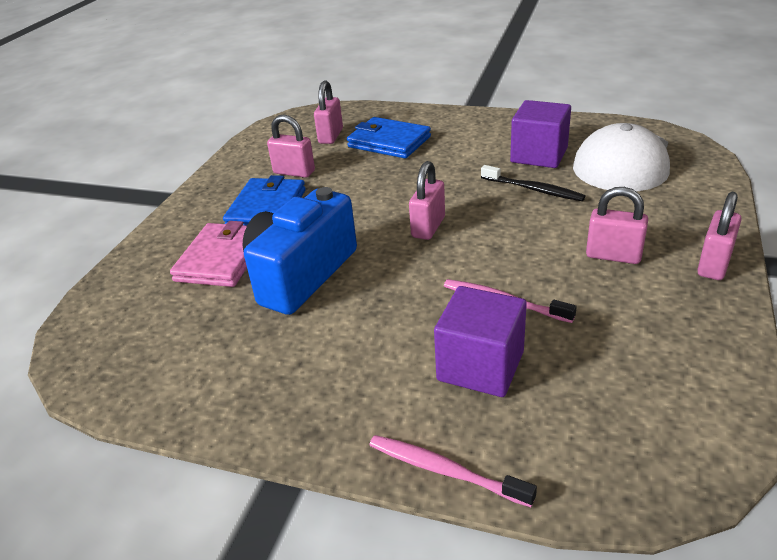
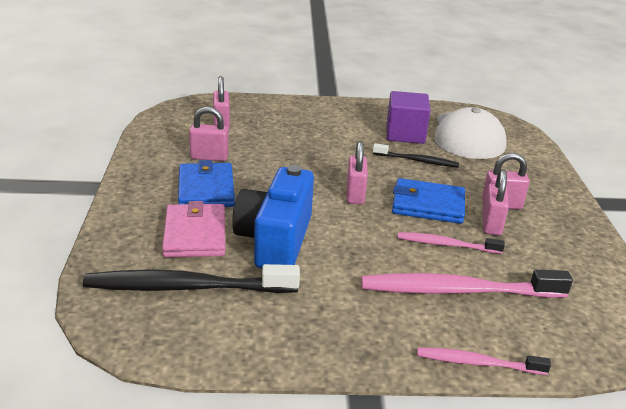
camera: 25 degrees left, 5 degrees down
(173, 318) = (187, 287): none -> black toothbrush
(389, 142) = (277, 128): blue wallet -> blue wallet (428, 205)
(480, 366) = (458, 291): purple cube -> pink toothbrush
(713, 265) = (568, 205): pink padlock -> pink padlock (491, 224)

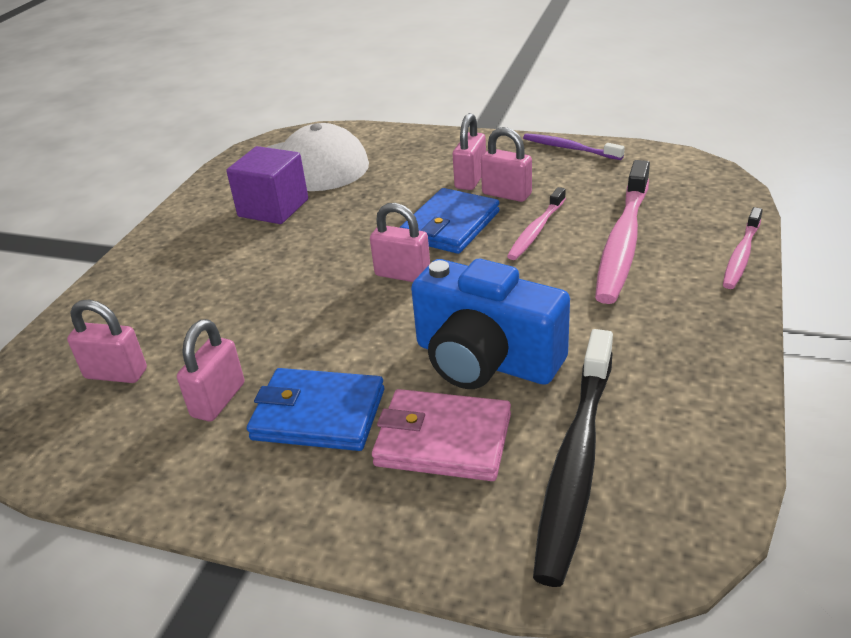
camera: 65 degrees left, 5 degrees up
(417, 161) = (345, 213): black toothbrush -> none
(597, 249) = (569, 148): none -> purple toothbrush

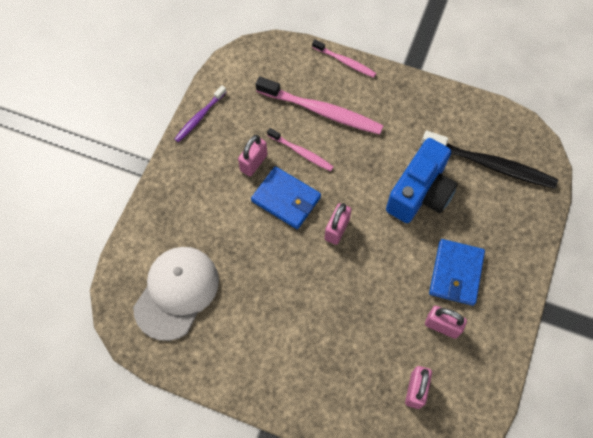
camera: 90 degrees left, 30 degrees up
(273, 208) = (237, 314): purple cube -> none
(443, 440) = (475, 216): pink wallet -> none
(470, 179) = (228, 182): pink padlock -> none

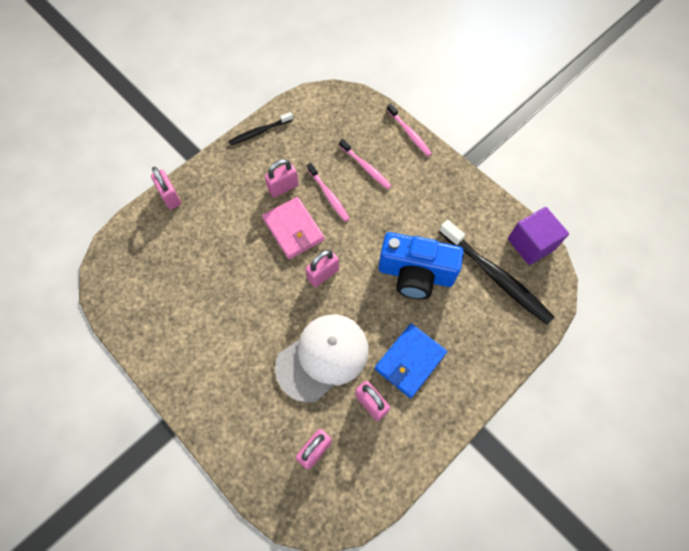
camera: 25 degrees right, 0 degrees up
(146, 218) = (170, 196): none -> pink padlock
(177, 292) = (159, 268): white cap -> white cap (323, 357)
(199, 117) = (259, 132): purple toothbrush -> black toothbrush
(286, 199) = (293, 229): blue wallet -> pink wallet
(321, 111) = (366, 167): pink toothbrush -> pink toothbrush, size x0.55
(420, 193) = (415, 274): blue camera -> blue camera turned 45 degrees clockwise
(505, 122) = (531, 244): none -> purple cube

